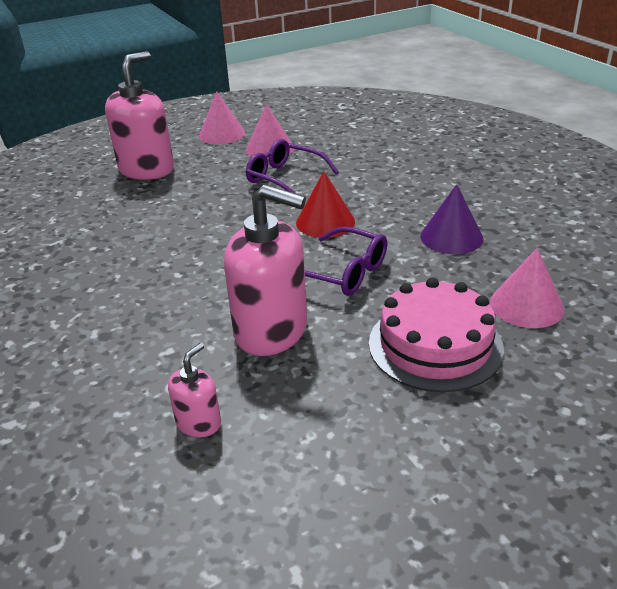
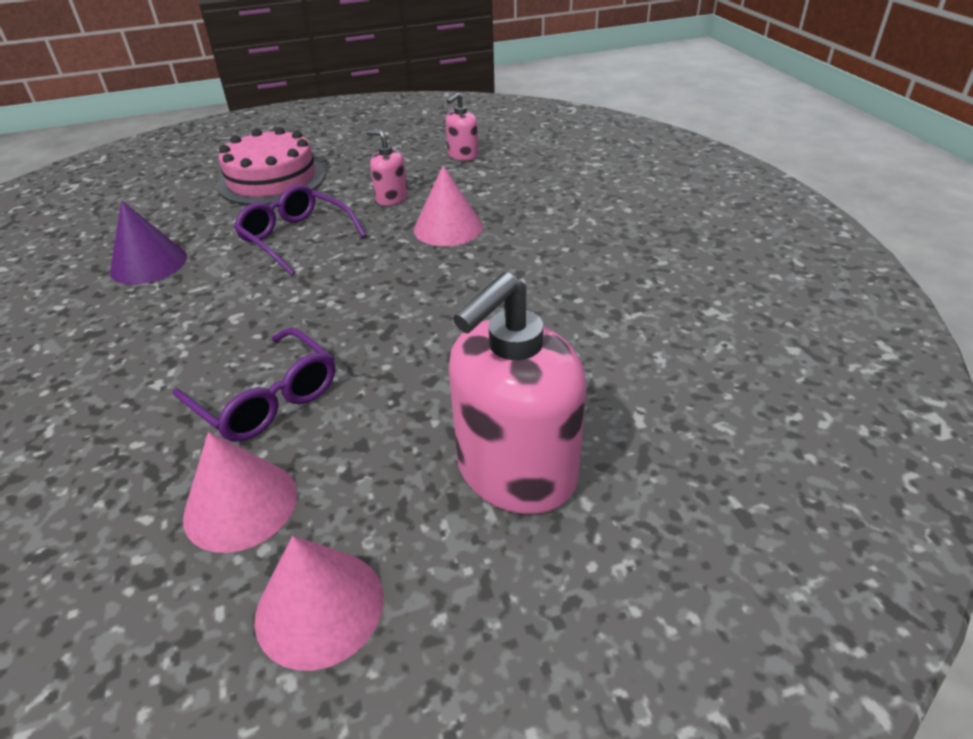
camera: 170 degrees left, 5 degrees up
(271, 330) = (391, 198): pink soap dispenser -> pink soap dispenser, size x0.48
(325, 222) = (268, 301): red cone -> none
(526, 305) = (170, 197): pink cone -> pink cone (448, 228)

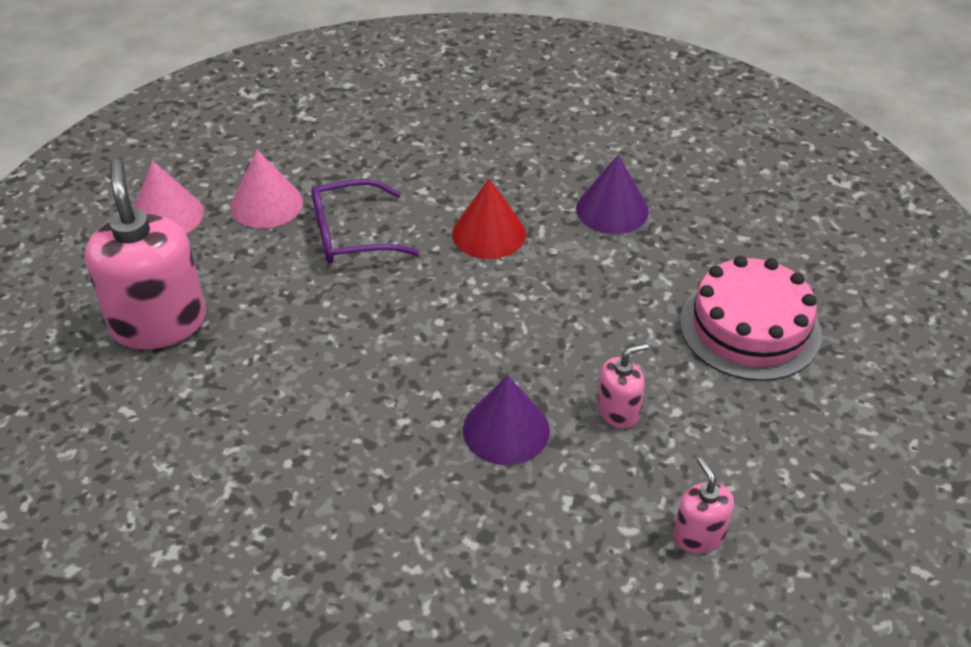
camera: 120 degrees right, 5 degrees up
(217, 313) = (489, 233): none -> red cone
(296, 238) = (583, 309): purple glasses -> none
(448, 228) = (506, 429): pink cone -> purple cone

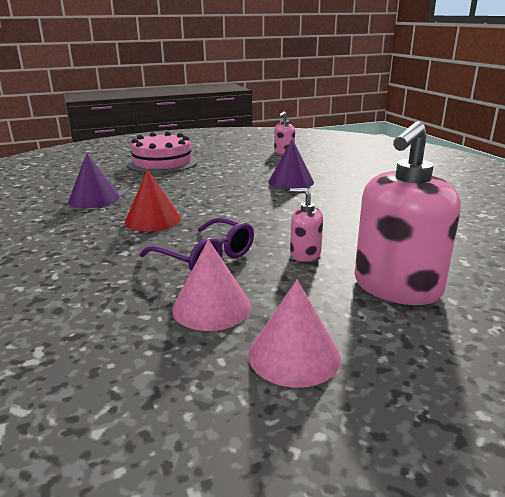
camera: 125 degrees left, 20 degrees down
(618, 411) = (246, 169): pink soap dispenser -> pink soap dispenser (305, 254)

